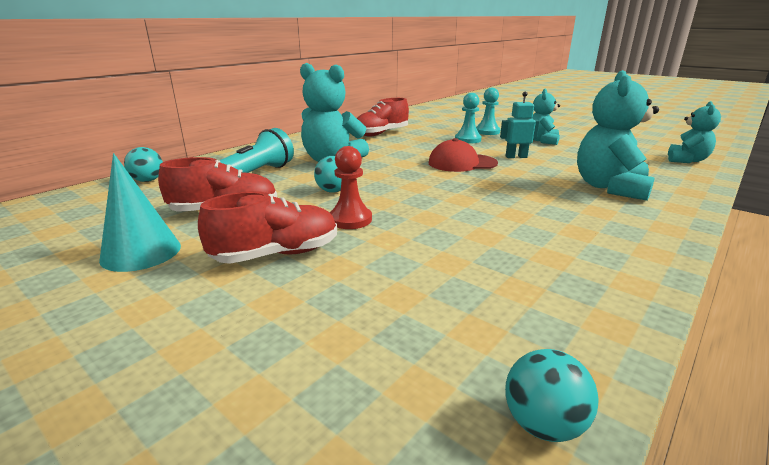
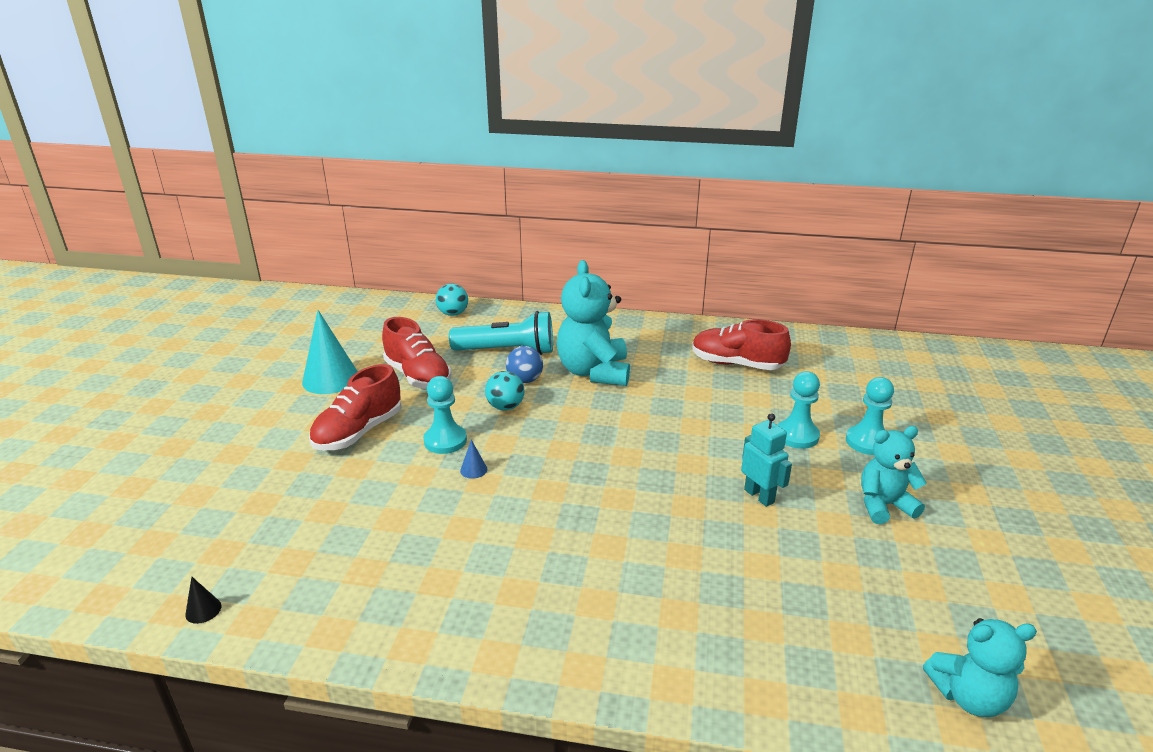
camera: 60 degrees right, 5 degrees up
(277, 254) = (358, 432): red shoe -> red shoe turned 90 degrees clockwise
(306, 179) = (525, 380): none -> blue ball
(350, 219) = (445, 441): red pawn -> turquoise pawn
(407, 217) = (473, 470): none -> blue cone
(462, 163) = (678, 458): red cap -> none
(543, 424) = (203, 610): turquoise ball -> black cone
(610, 188) = (701, 605): turquoise teddy bear -> none

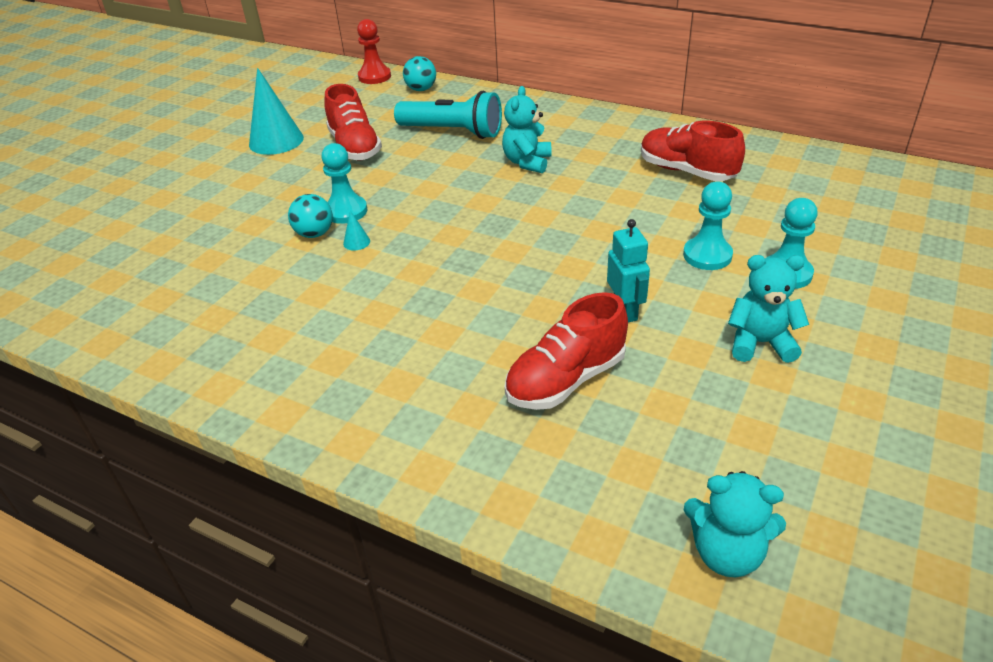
camera: 20 degrees right, 10 degrees up
(203, 610) = (72, 326): black cone -> none
(358, 432) = (274, 193): red shoe -> red shoe (566, 380)
(399, 306) = (374, 77): none -> red pawn
(473, 470) = (356, 242): blue cone -> turquoise cone
(505, 407) = (420, 186): turquoise ball -> turquoise ball (314, 234)
(525, 380) = (453, 163): blue ball -> none
(594, 372) = (527, 162): turquoise teddy bear -> turquoise teddy bear, size x0.62

